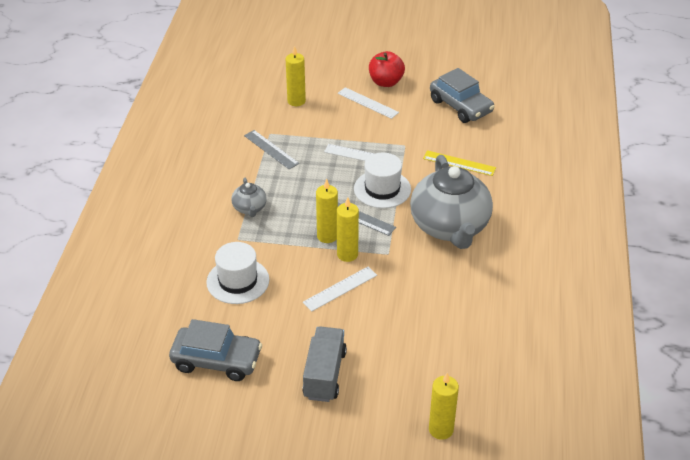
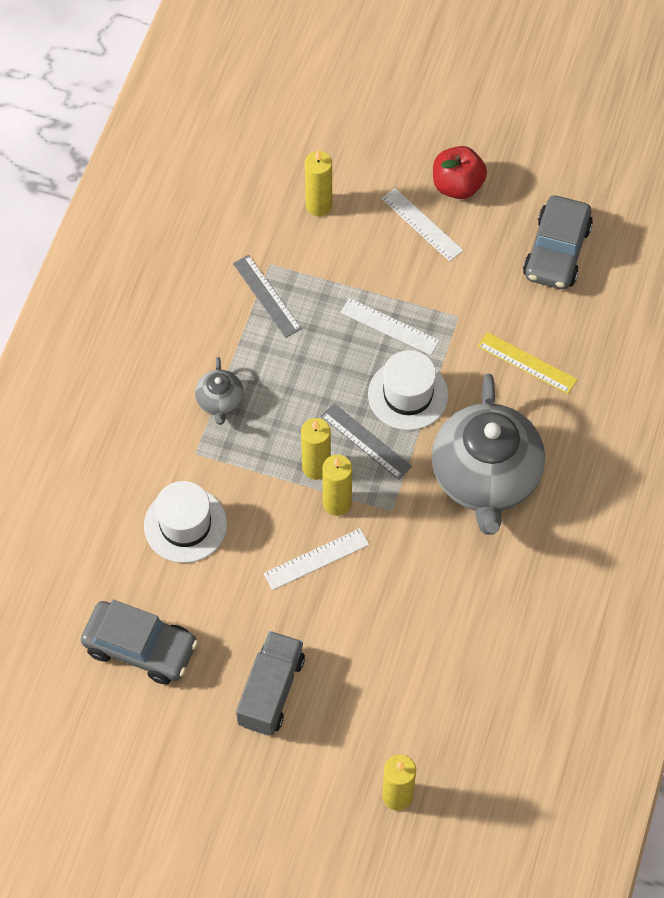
camera: 10 degrees right, 20 degrees up
(461, 106) = (556, 251): grey car -> grey car turned 45 degrees clockwise

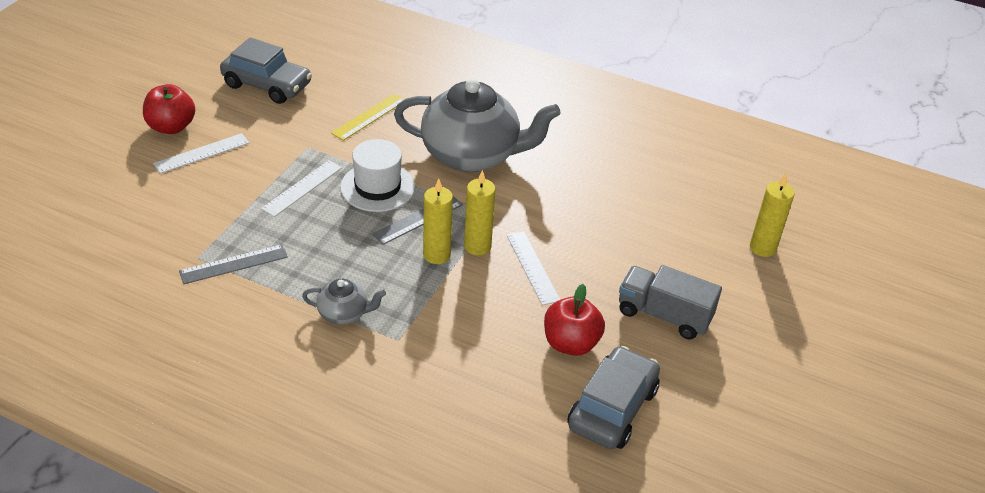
camera: 85 degrees left, 20 degrees down
(185, 525) = (479, 357): white hat -> none
(216, 604) = (570, 343): none -> red apple
(319, 205) = (145, 214): yellow candle -> none

